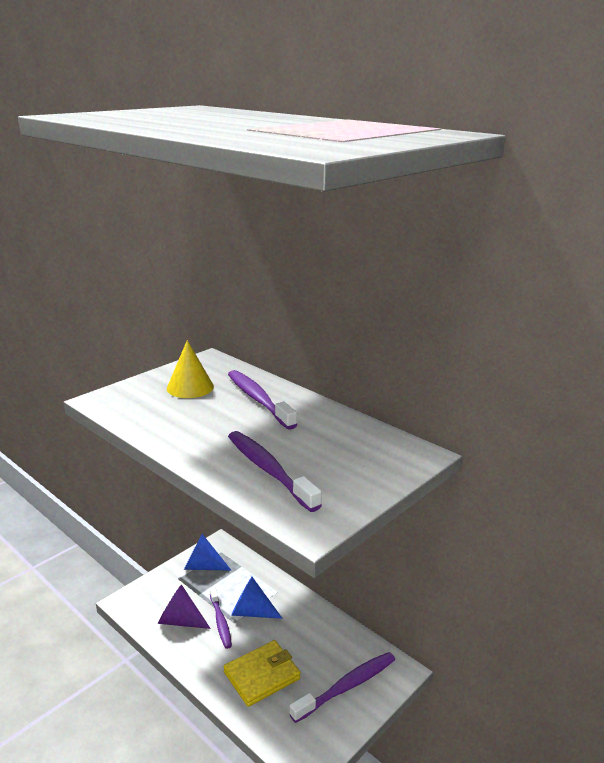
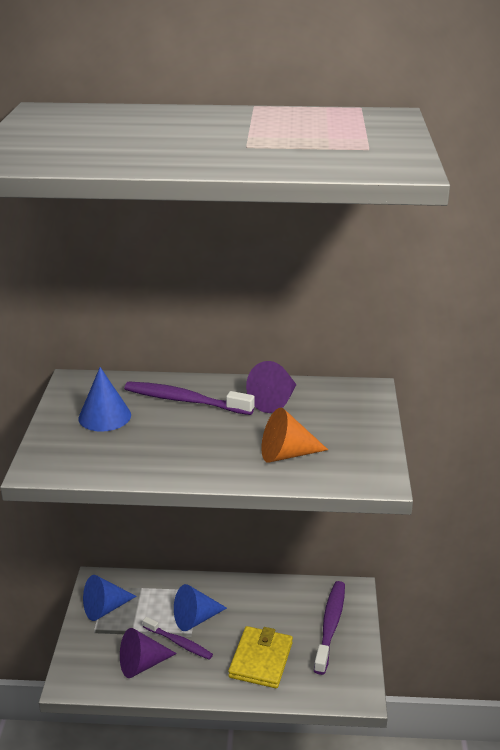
camera: 40 degrees left, 5 degrees up
(190, 387) = (104, 416): yellow cone -> blue cone
(269, 470) = (287, 454): purple toothbrush -> orange cone
(324, 428) = (275, 401): none -> purple cone

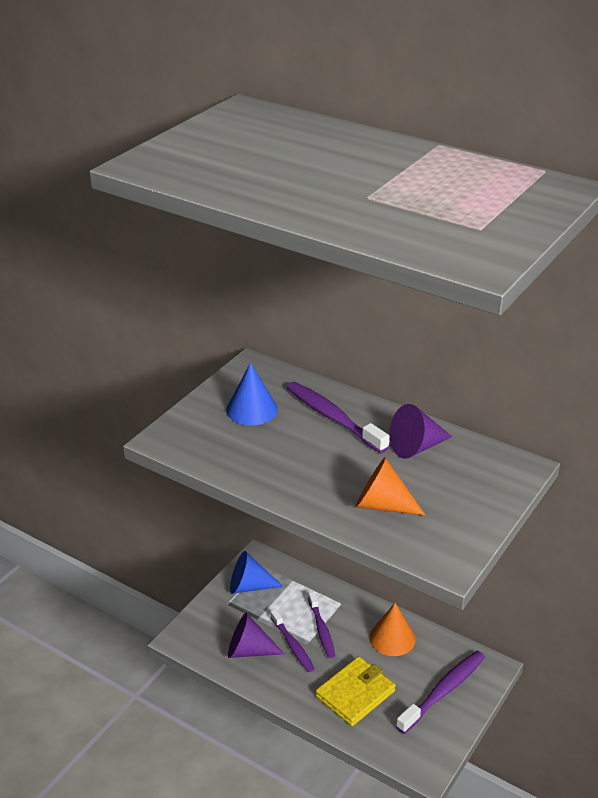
camera: 30 degrees right, 5 degrees up
(195, 619) = (321, 629): blue cone -> purple toothbrush
(260, 600) = (392, 638): none -> orange cone

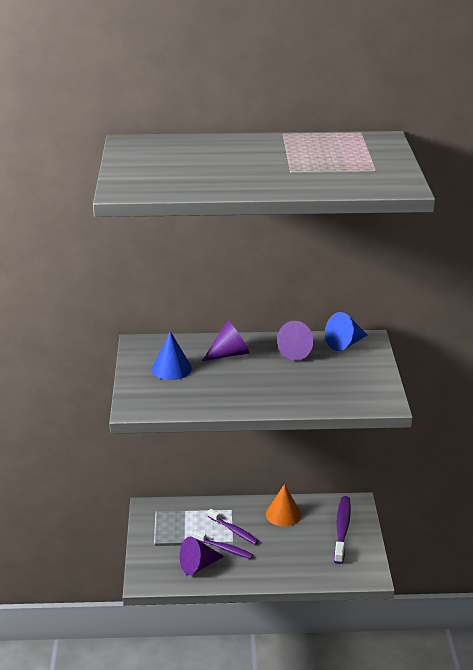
camera: 35 degrees left, 5 degrees down
(249, 586) = (159, 527): blue cone -> blue cone (345, 343)
(333, 417) = (229, 354): purple toothbrush -> purple cone
(355, 693) = (291, 557): yellow wallet -> none
(382, 505) = (316, 389): orange cone -> none

